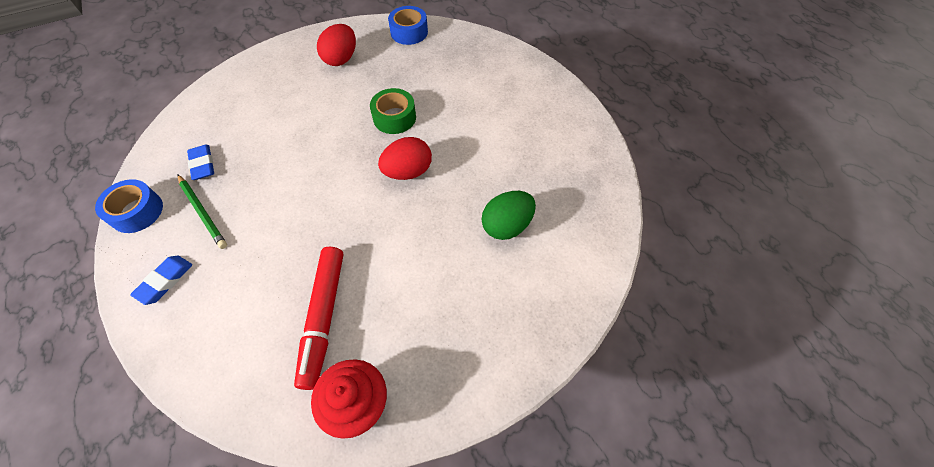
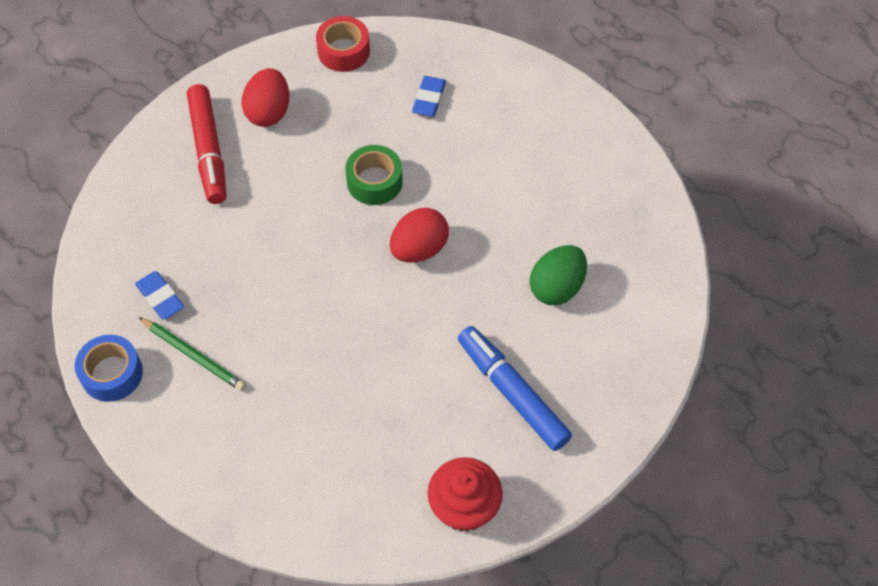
camera: 15 degrees left, 0 degrees up
(165, 281) = (193, 441): blue eraser -> blue eraser (429, 99)
(324, 317) = (392, 435): red marker -> red marker (209, 150)
(409, 32) = (343, 51): blue tape -> red tape
(439, 306) = (512, 393): none -> blue marker

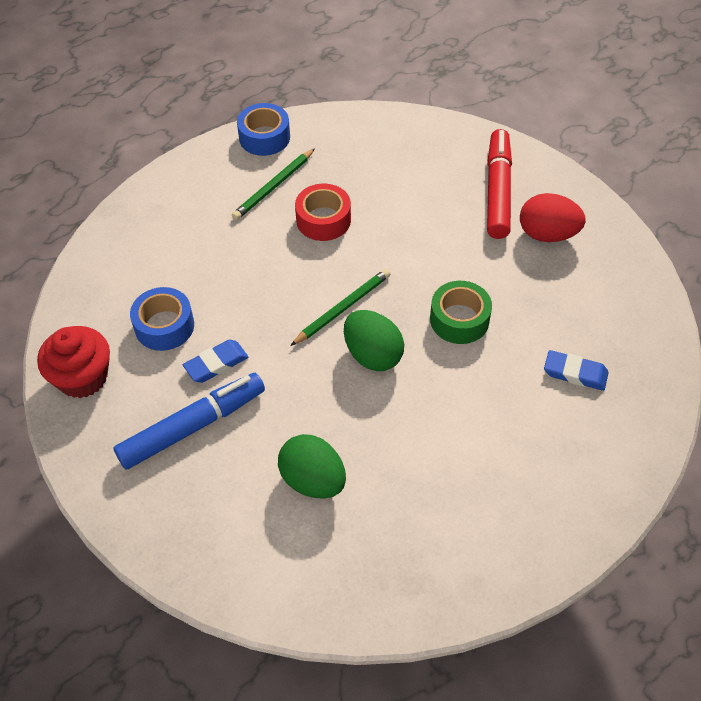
camera: 95 degrees right, 5 degrees down
(160, 297) = (335, 163): blue eraser -> blue eraser (216, 364)
(209, 150) = (497, 190): red marker -> red marker turned 105 degrees clockwise
(343, 51) = (637, 297): red tape -> red tape (323, 220)
(364, 277) = (342, 308): none -> green pencil
(394, 438) = (164, 326): none -> blue tape
(419, 249) = (373, 355): red egg -> green egg

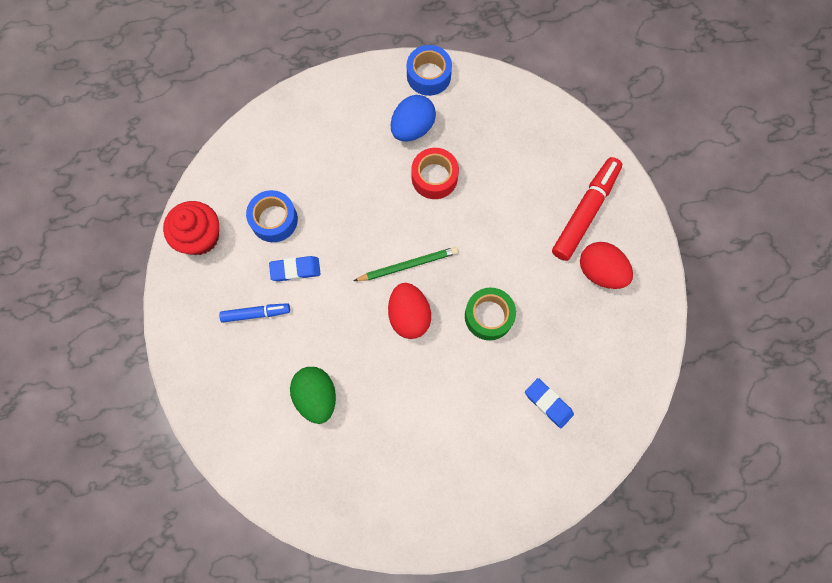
camera: 25 degrees right, 20 degrees up
(192, 426) = (256, 313): blue marker -> blue marker, size x0.56
(274, 186) = (412, 128): green pencil -> blue egg
(373, 355) = (409, 316): green egg -> red egg

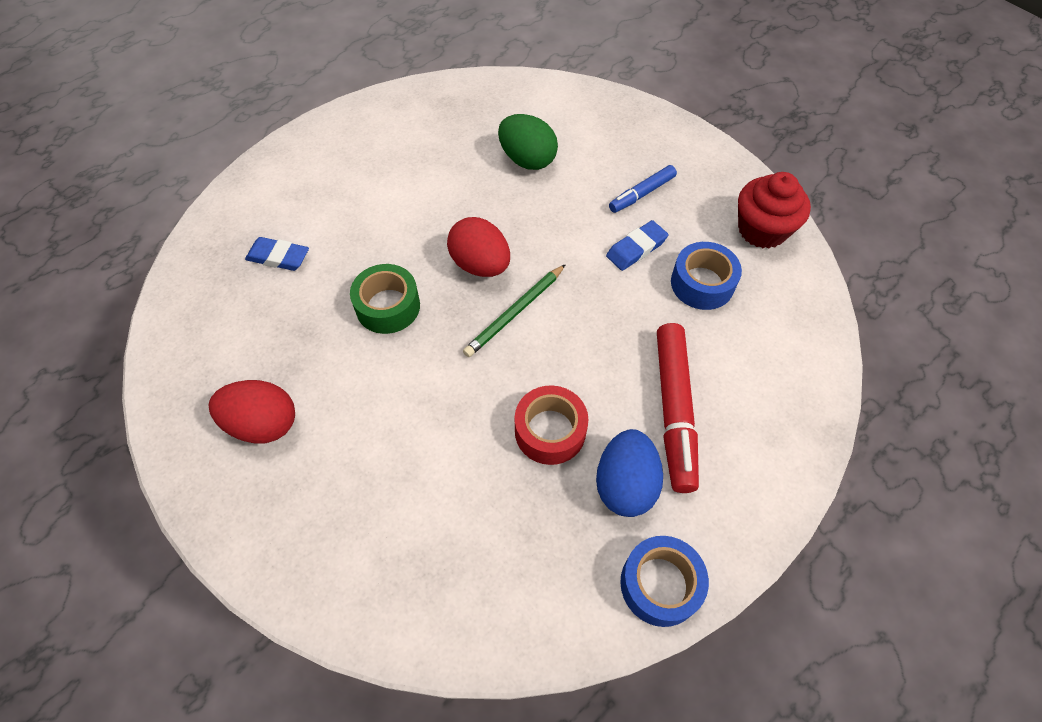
camera: 150 degrees right, 15 degrees down
(585, 212) = (314, 494): red marker -> red marker (674, 410)

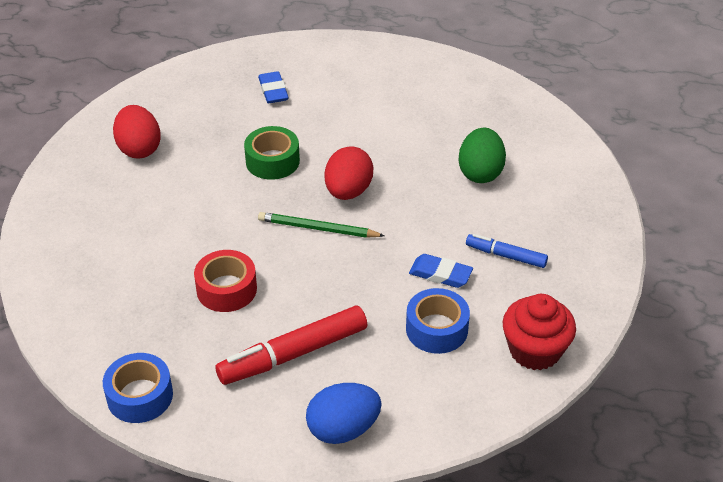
camera: 60 degrees right, 15 degrees down
(625, 484) = (209, 348): blue egg -> blue egg (343, 429)

